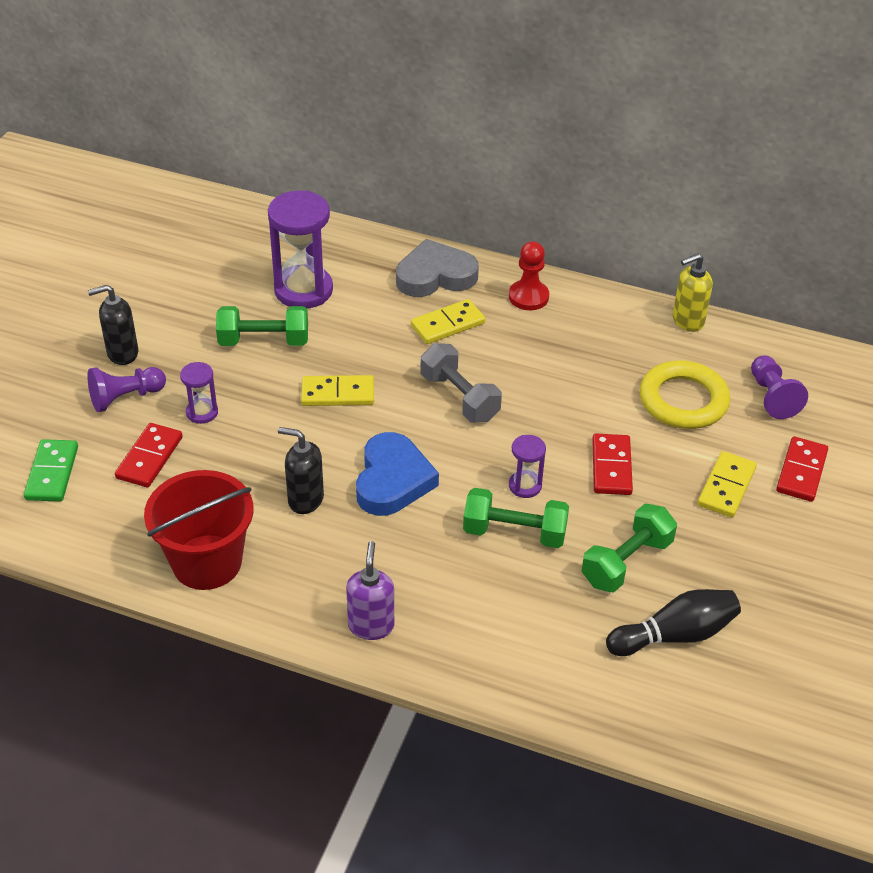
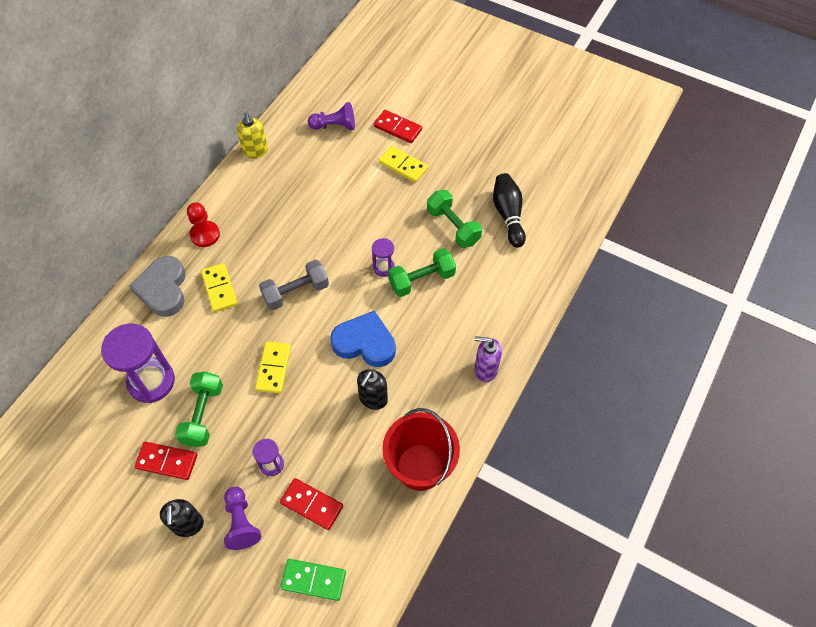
camera: 80 degrees left, 15 degrees up
(514, 532) = (421, 280): green dumbbell -> green dumbbell turned 45 degrees clockwise
(611, 467) = (376, 219): red domino -> red domino (167, 462)
(683, 400) = (327, 170): yellow ring -> none

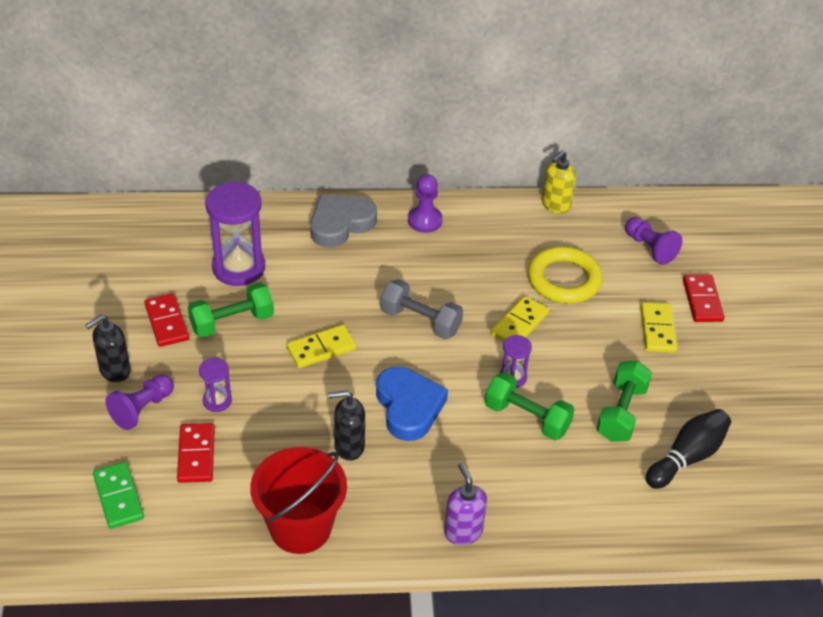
camera: 55 degrees right, 15 degrees down
(205, 235) = (425, 220): red pawn -> purple pawn
(219, 289) = (375, 262): yellow domino -> yellow domino (519, 324)
(324, 188) = (564, 280): none -> yellow ring

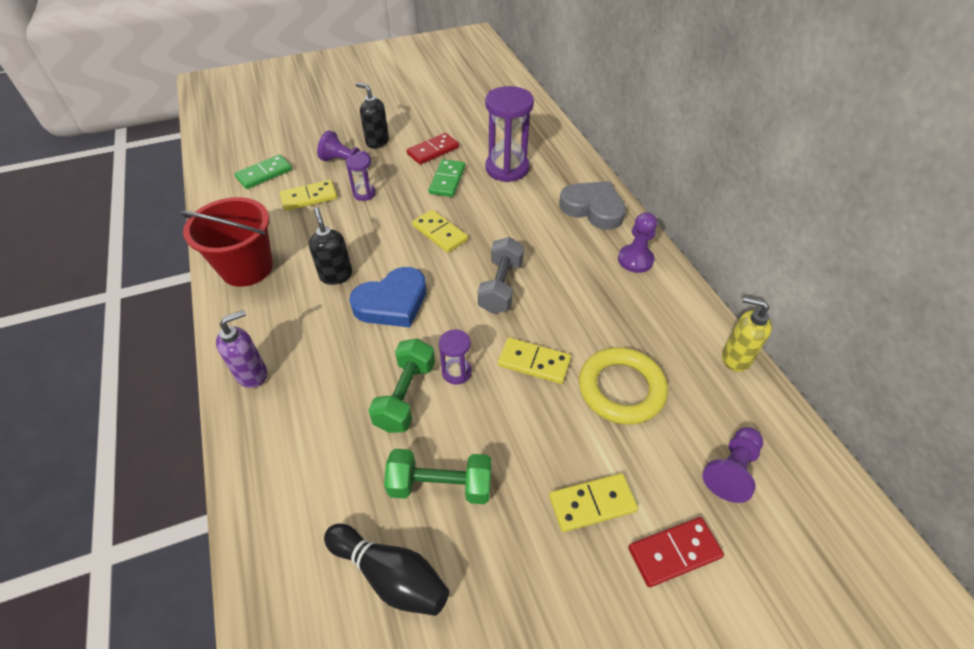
camera: 75 degrees right, 5 degrees up
(196, 455) = (309, 197): red domino -> yellow domino
(232, 322) = (447, 180): green dumbbell -> green domino

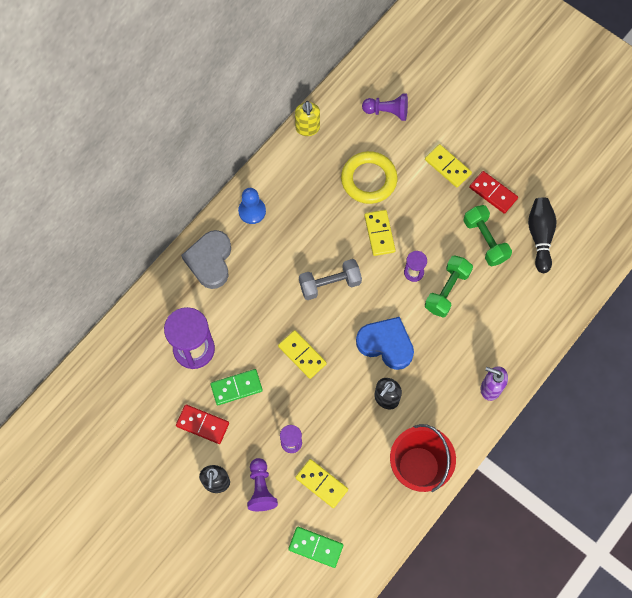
camera: 120 degrees left, 20 degrees up
(405, 395) = (447, 290): green dumbbell -> green dumbbell turned 45 degrees counterclockwise
(439, 233) = (302, 355): yellow domino -> yellow domino turned 60 degrees counterclockwise
(635, 260) = (252, 211): purple pawn -> blue pawn
(674, 552) = (448, 124): red domino -> red domino (493, 193)

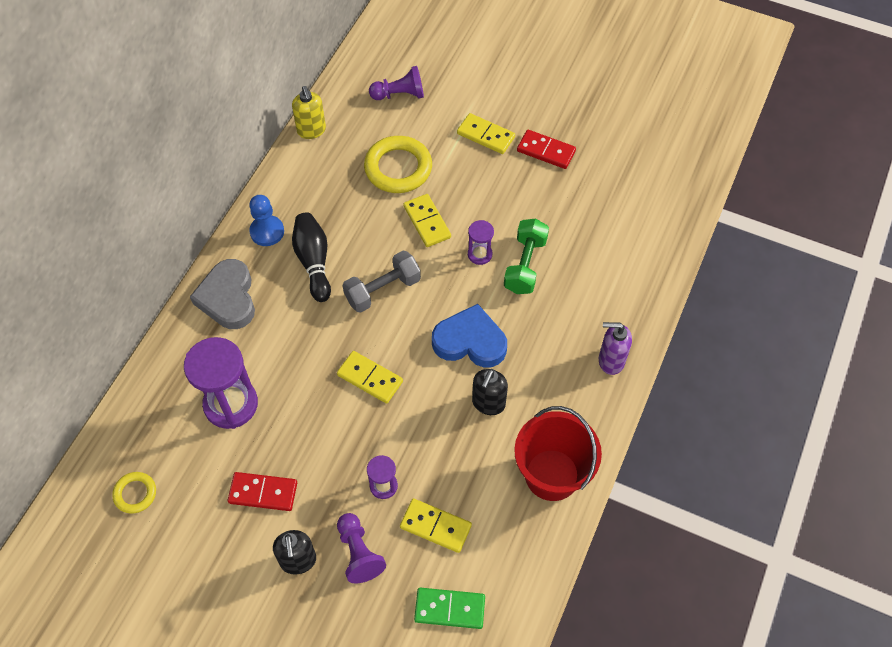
camera: 15 degrees left, 10 degrees down
(111, 401) = (135, 494): none -> yellow ring
(236, 388) = (296, 437): green domino -> none
(485, 240) = (553, 202): green dumbbell -> none
(540, 236) = (614, 184): black bowling pin -> black bowling pin (314, 262)

